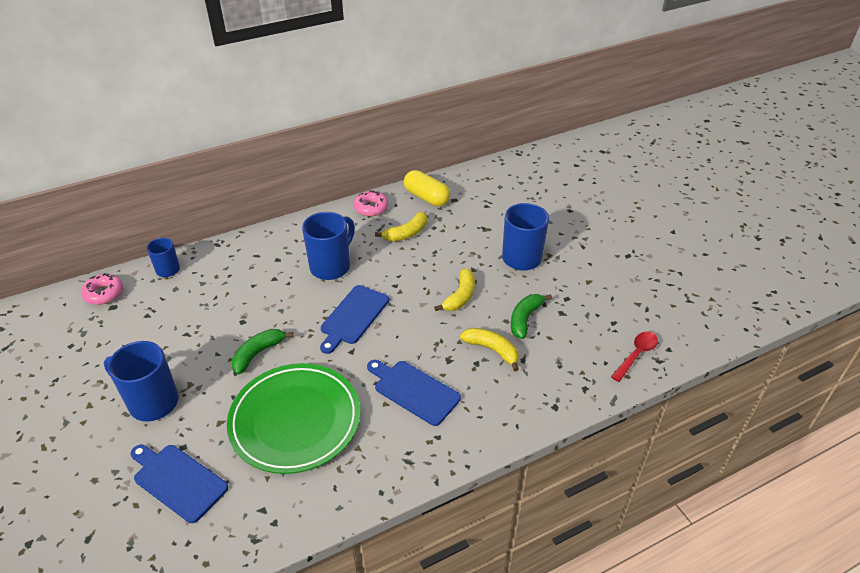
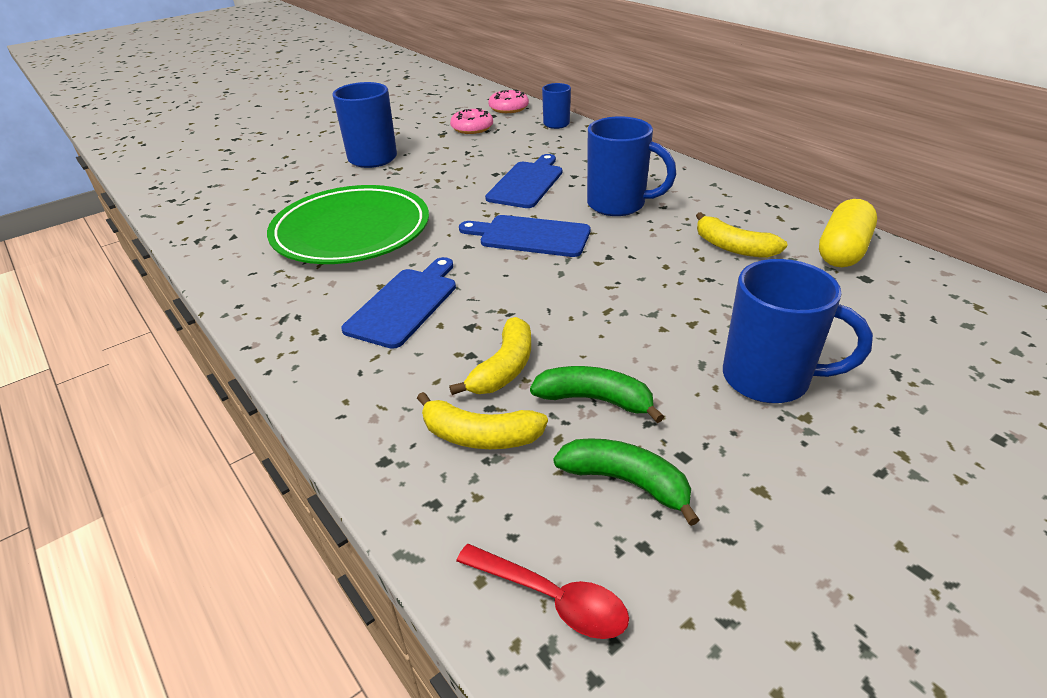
camera: 80 degrees right, 5 degrees down
(177, 481) = (278, 189): blue cutting board -> blue cutting board (527, 183)
(258, 353) = (448, 191): green banana -> green banana (626, 482)
(371, 208) = (766, 210): pink donut -> pink donut (472, 128)
(460, 296) = (616, 318): yellow banana -> yellow banana (480, 436)

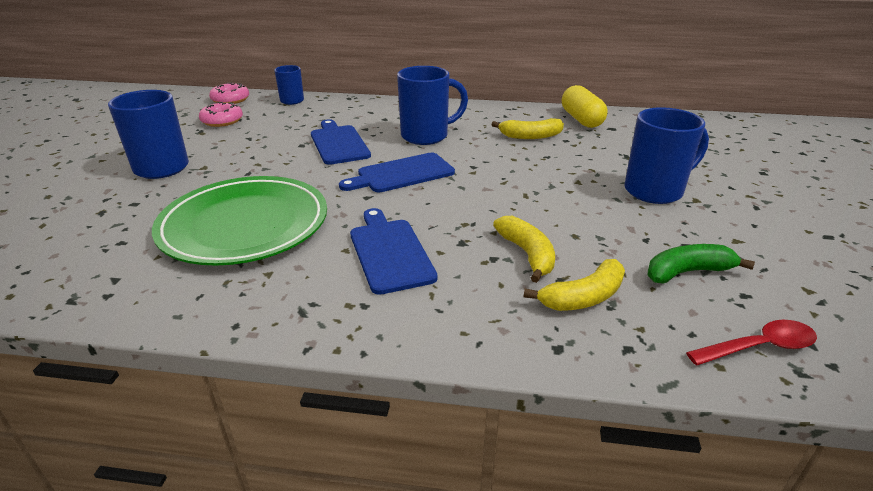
camera: 45 degrees left, 5 degrees down
(594, 400) = (603, 243): green banana -> none

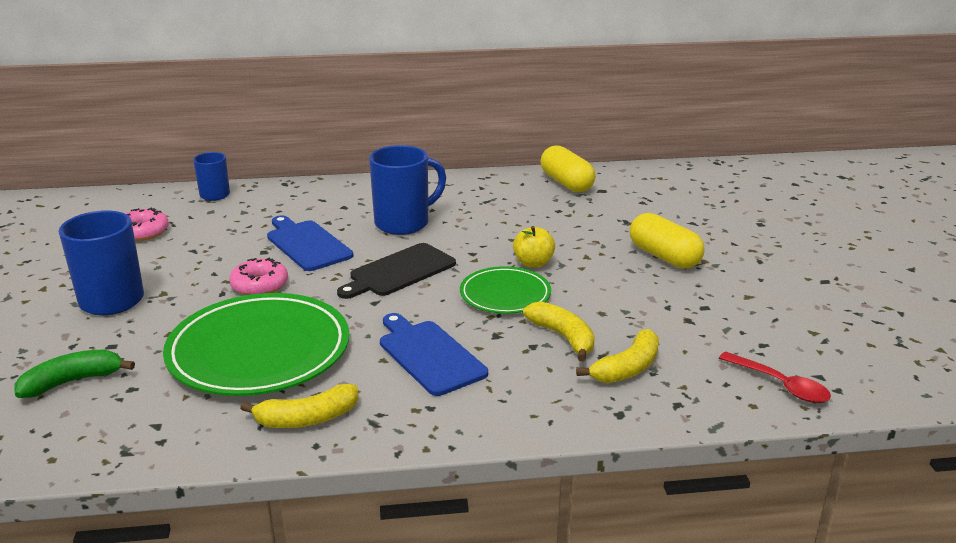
camera: 15 degrees left, 5 degrees down
(230, 100) = (133, 202): pink donut -> pink donut (259, 285)
(402, 174) = (399, 272): blue cutting board -> black cutting board
(487, 206) = (505, 294): none -> green plate
(525, 181) = (533, 263): none -> yellow apple
(530, 136) = (519, 210): yellow banana -> yellow banana (307, 419)
(655, 191) = (664, 256): blue mug -> yellow capsule
(687, 272) = (711, 332): green banana -> green banana (72, 382)
(759, 347) = (780, 385): red spoon -> red spoon turned 75 degrees clockwise

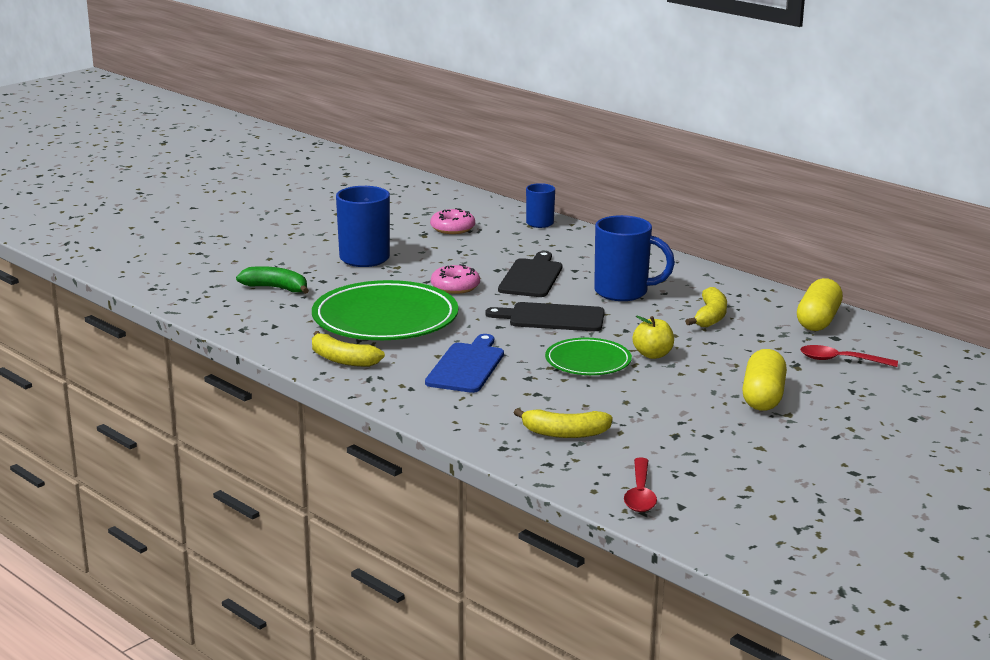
camera: 50 degrees right, 5 degrees down
(307, 244) = (531, 277): blue cutting board -> black cutting board
(563, 337) = (566, 399): yellow banana -> yellow banana (710, 317)
(640, 205) = (840, 360): none -> red spoon

